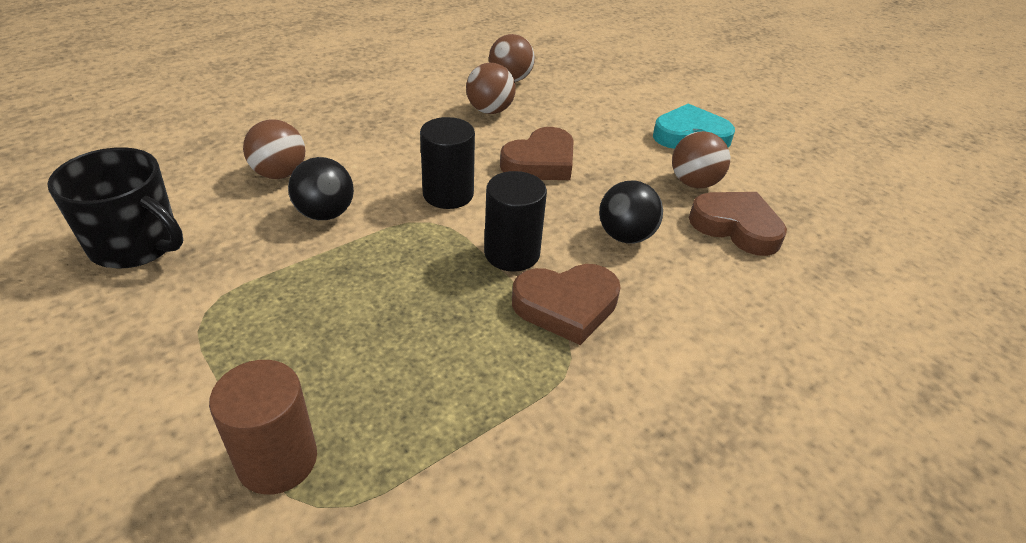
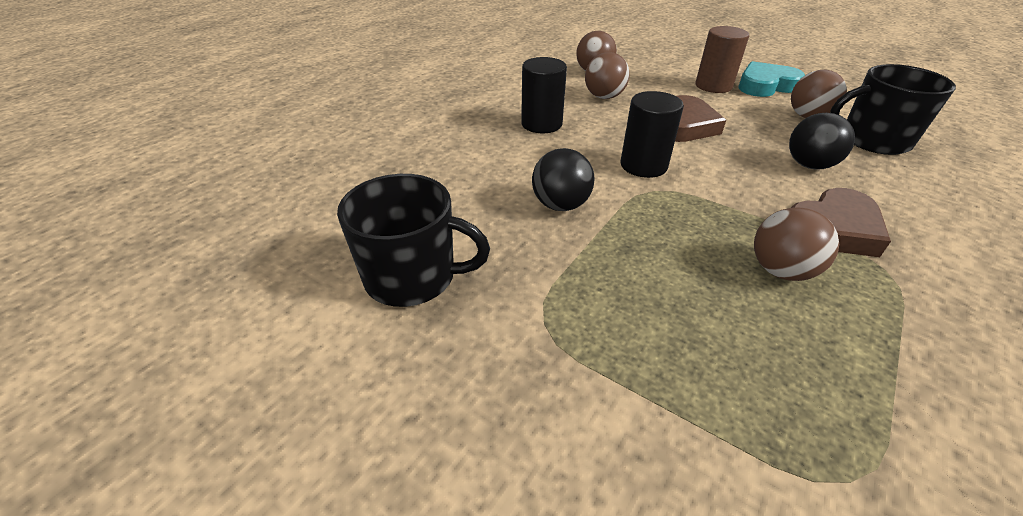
camera: 15 degrees left, 0 degrees up
(277, 460) = (765, 447): brown cylinder -> brown cylinder (713, 86)
(280, 174) = (485, 181): brown ball -> brown ball (780, 270)
(512, 253) = (745, 199): black cylinder -> black cylinder (541, 124)
(736, 227) = (873, 140): brown heart -> black mug

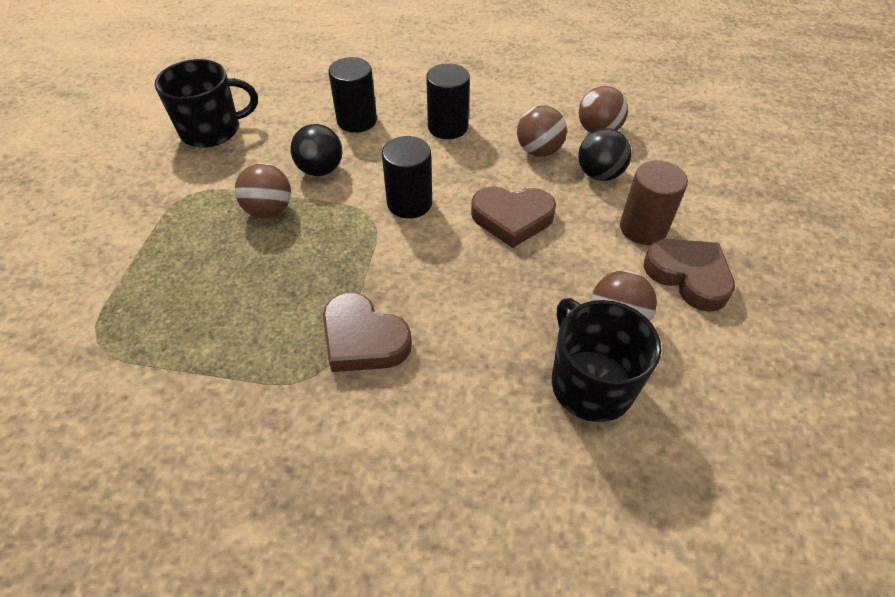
camera: 65 degrees right, 10 degrees up
(412, 277) = (212, 130): black mug -> black mug turned 90 degrees counterclockwise
(490, 166) = (357, 120): none -> black cylinder
(765, 85) = (688, 276): turquoise heart -> brown heart
(780, 270) = (285, 304): brown ball -> brown ball (269, 210)
(809, 165) = (483, 322): black ball -> black ball (599, 174)

